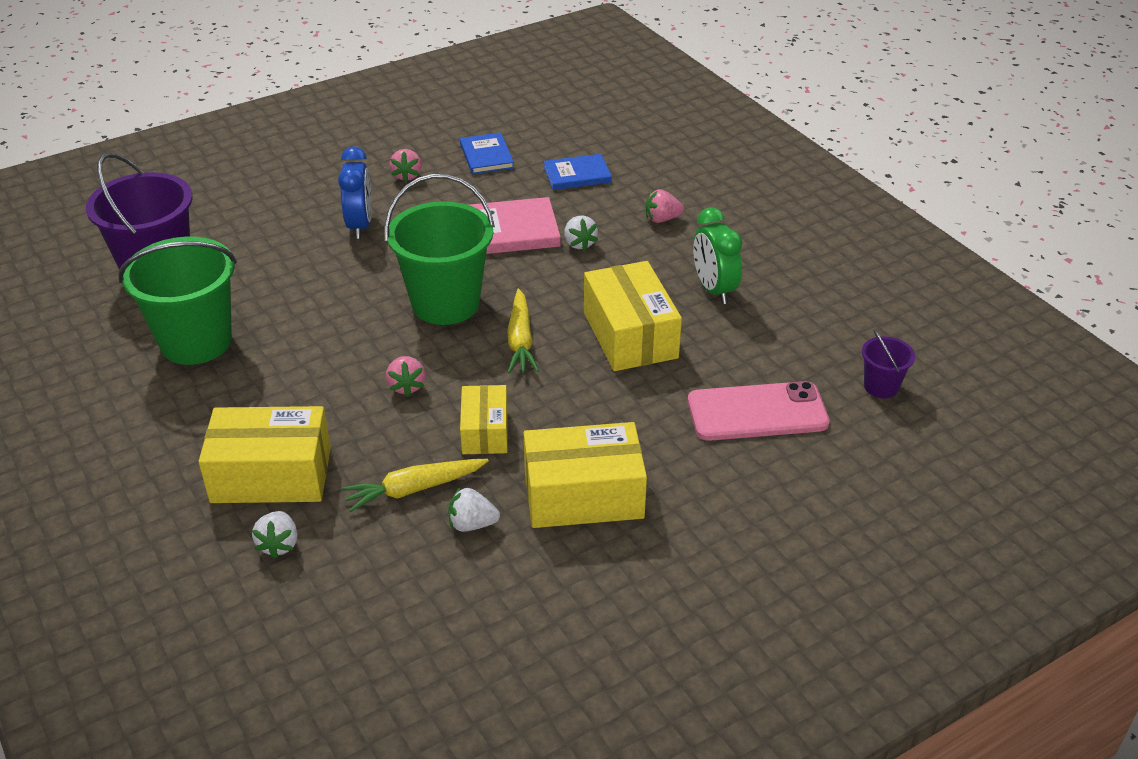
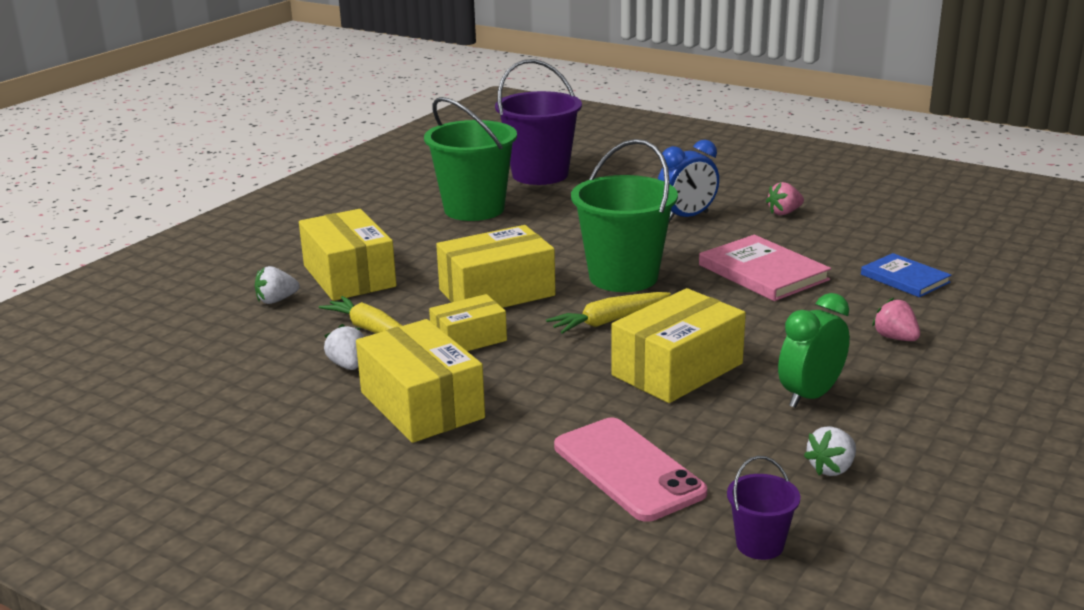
camera: 65 degrees right, 15 degrees down
(406, 386) = (497, 293): pink strawberry -> yellow box
(486, 156) = (867, 233): blue book -> none
(579, 243) = (791, 309): white strawberry -> white strawberry (831, 468)

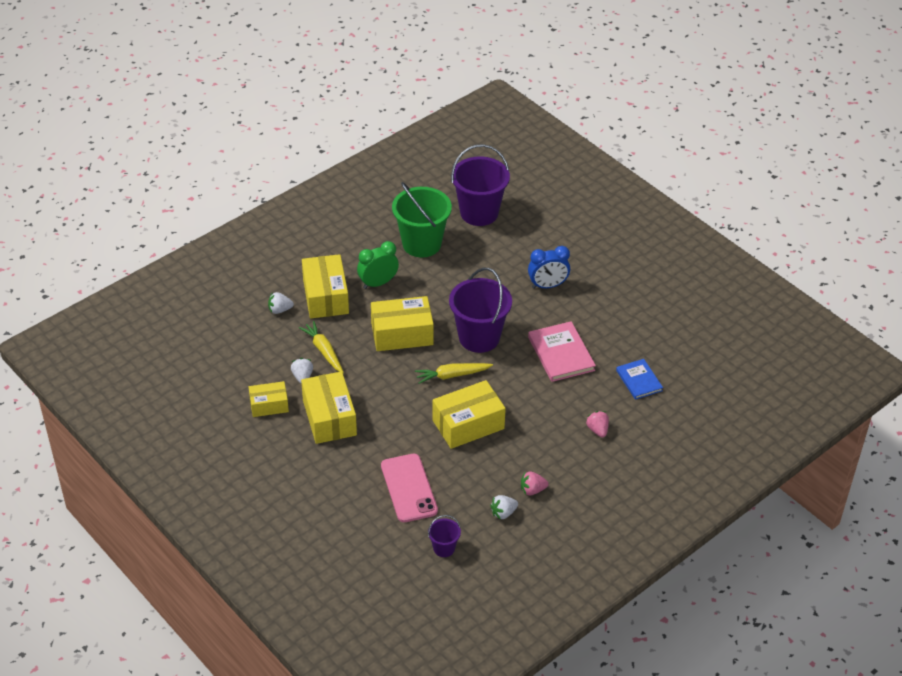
camera: 15 degrees right, 20 degrees up
(469, 339) = (371, 371): yellow box -> yellow box (269, 405)
(623, 277) = (479, 337): green bucket -> purple bucket
(784, 213) = (610, 296): pink strawberry -> pink strawberry (532, 490)
(810, 396) = (524, 462): green clock -> green clock (378, 283)

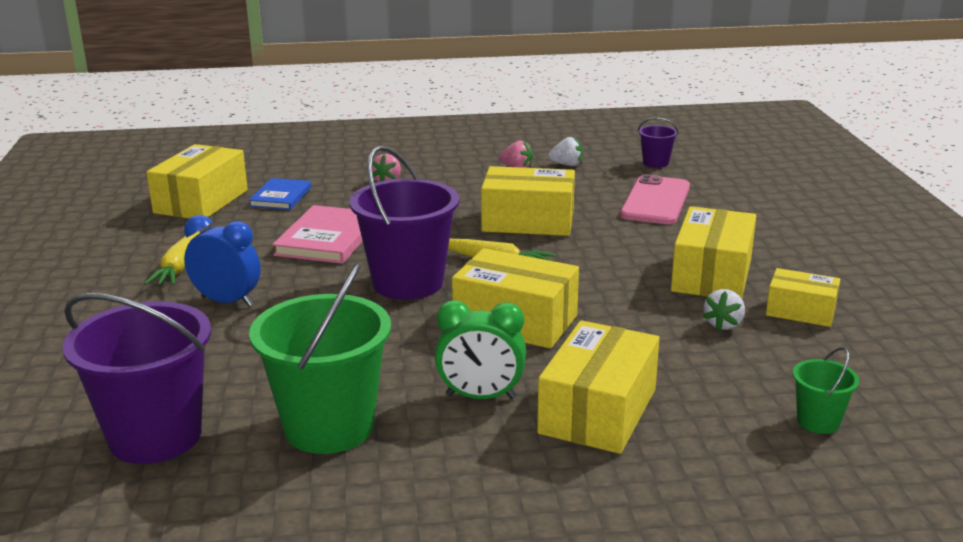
camera: 145 degrees left, 20 degrees down
(234, 330) = (818, 421): none -> green bucket
(280, 310) = (705, 422): white strawberry -> none
(324, 351) = (664, 342): yellow carrot -> yellow carrot (179, 267)
(677, 353) = (201, 201): none -> yellow box

